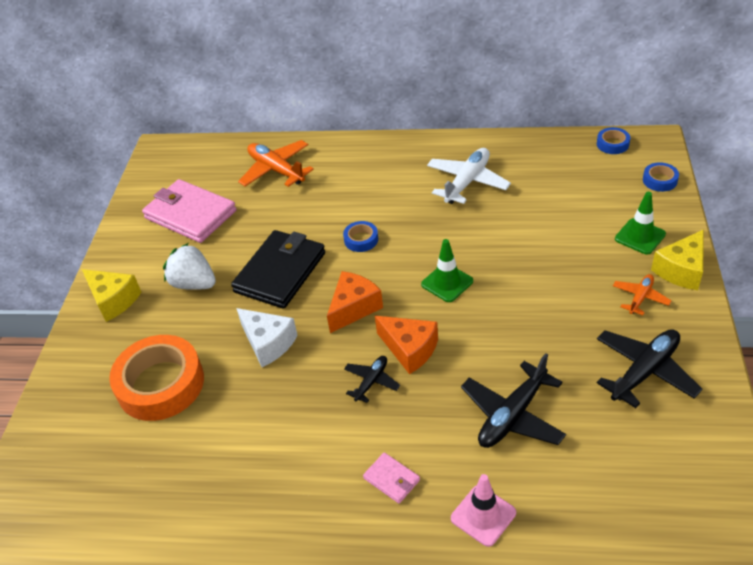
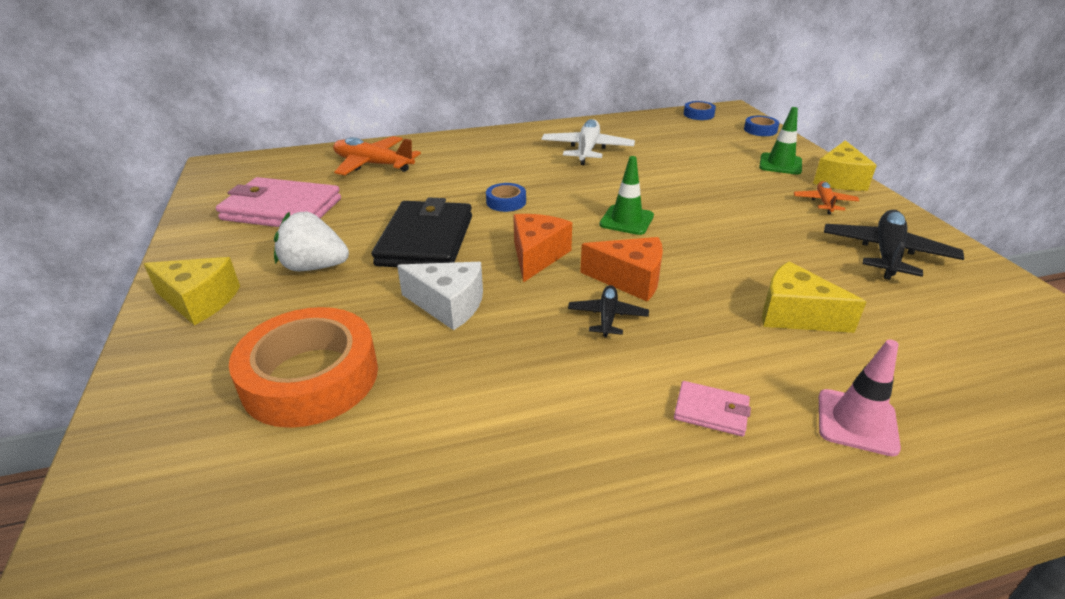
camera: 25 degrees left, 10 degrees down
(512, 415) = (795, 315): black plane -> yellow cheese

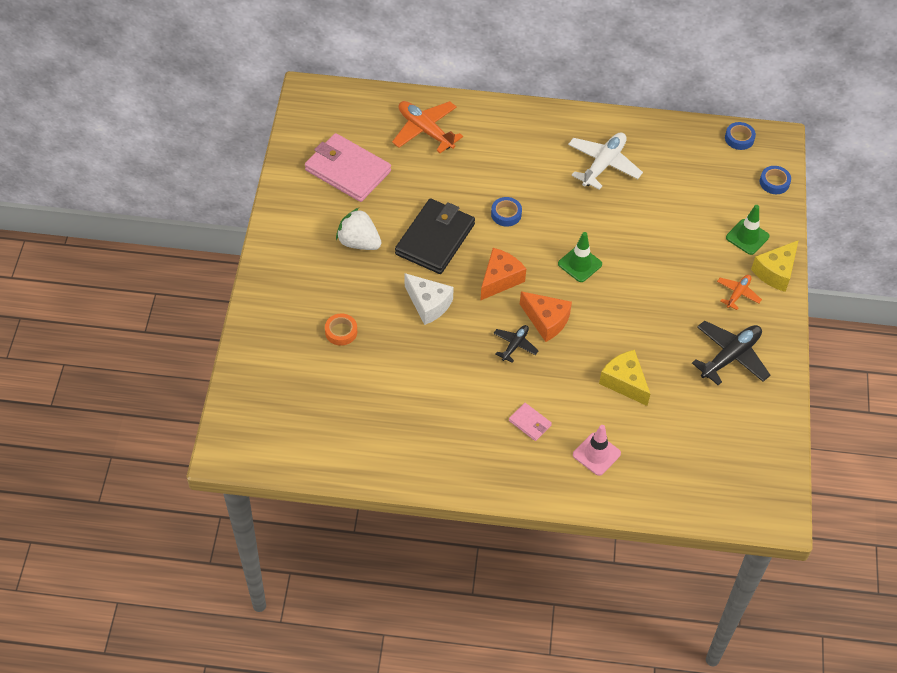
camera: 20 degrees right, 20 degrees up
(199, 301) = (288, 251): yellow cheese -> none
(310, 377) = (341, 332): orange tape -> orange tape, size x0.45

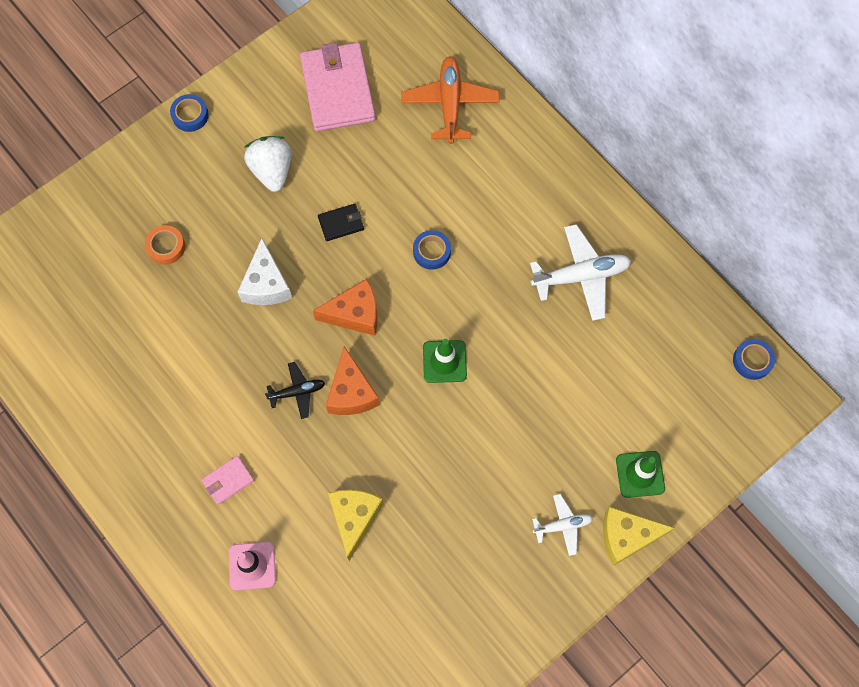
camera: 45 degrees right, 15 degrees up
(435, 239) = (341, 223): black wallet -> black wallet, size x0.45
(530, 423) = (228, 480): pink wallet -> pink wallet turned 60 degrees clockwise
(730, 356) = (482, 584): black plane -> none
(738, 294) = (562, 526): orange plane -> white plane
(774, 182) = (735, 439): blue tape -> blue tape (190, 115)

